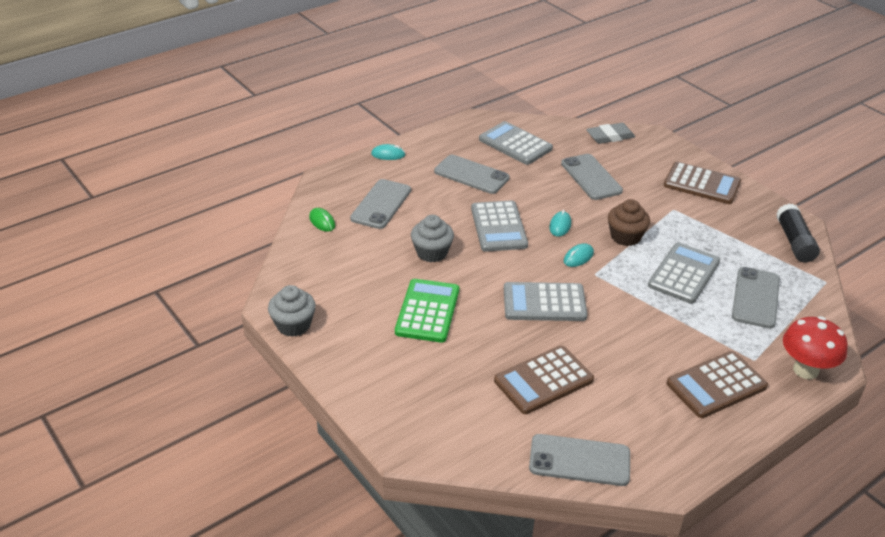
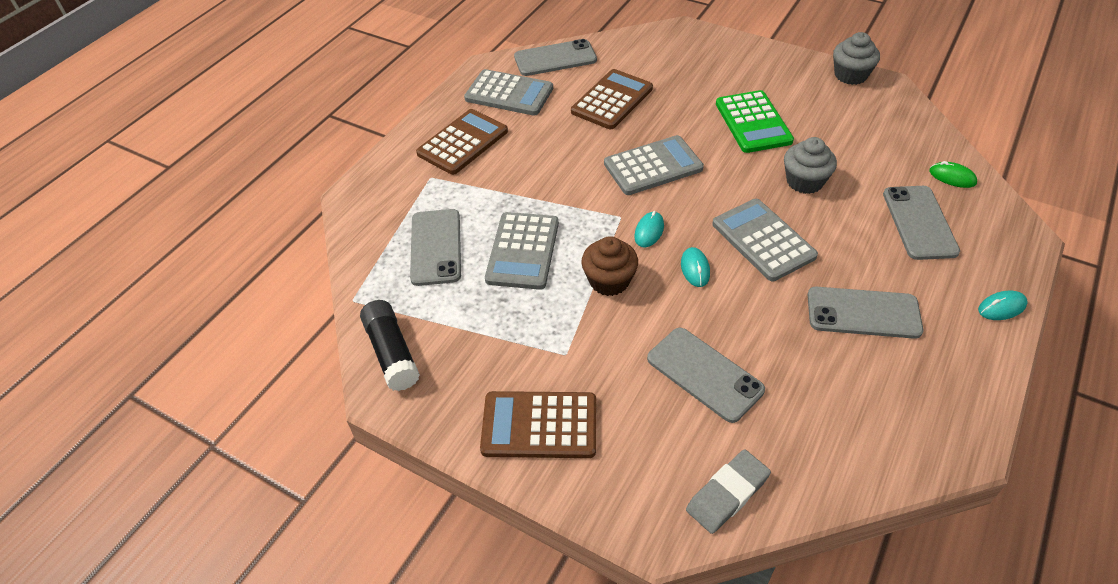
camera: 160 degrees right, 10 degrees up
(515, 144) = (857, 406): grey calculator -> grey calculator (509, 94)
(805, 370) = (380, 182): red mushroom -> none

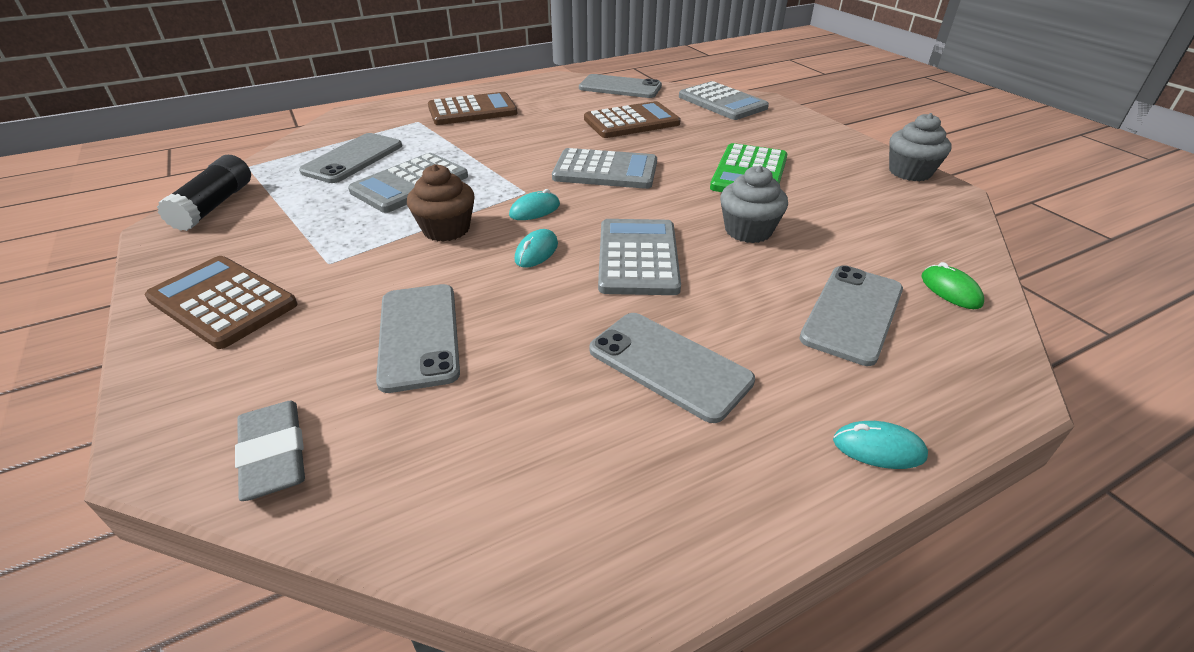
camera: 30 degrees right, 10 degrees down
(509, 94) = (551, 96): grey calculator -> grey calculator (722, 102)
(727, 494) = (274, 454): grey eraser -> grey eraser turned 75 degrees clockwise

